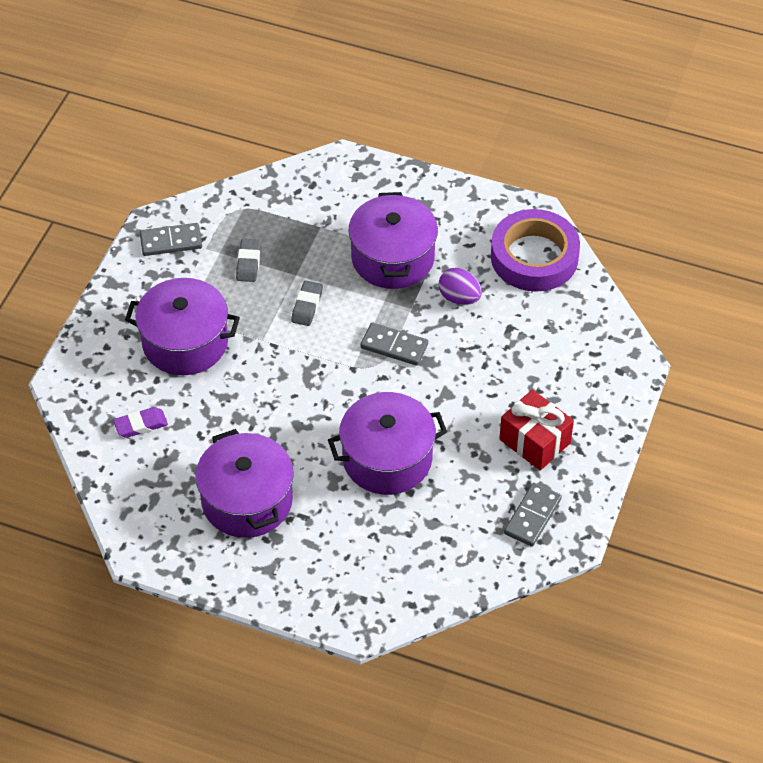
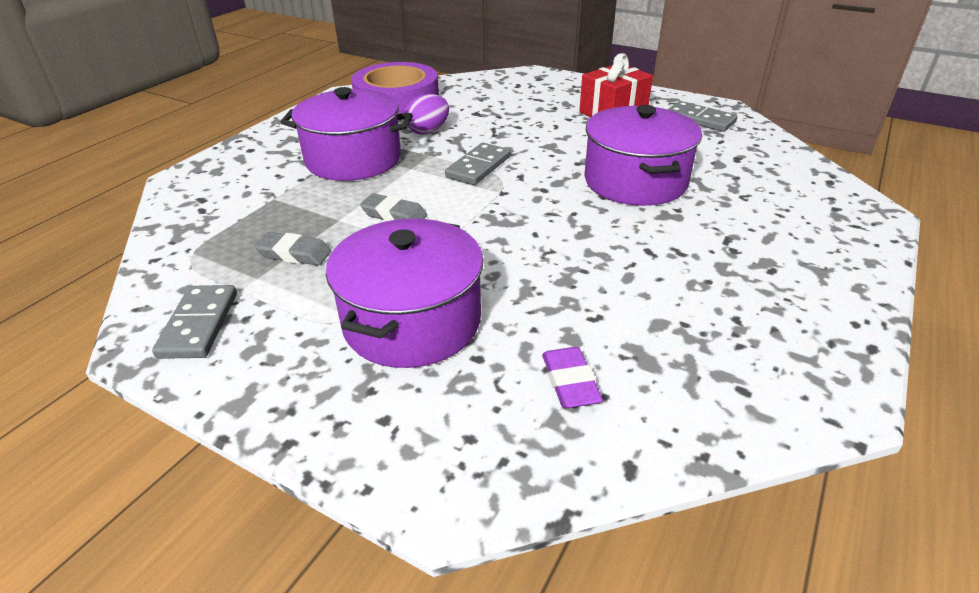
camera: 80 degrees left, 15 degrees down
(247, 500) = (710, 281): purple pot -> none

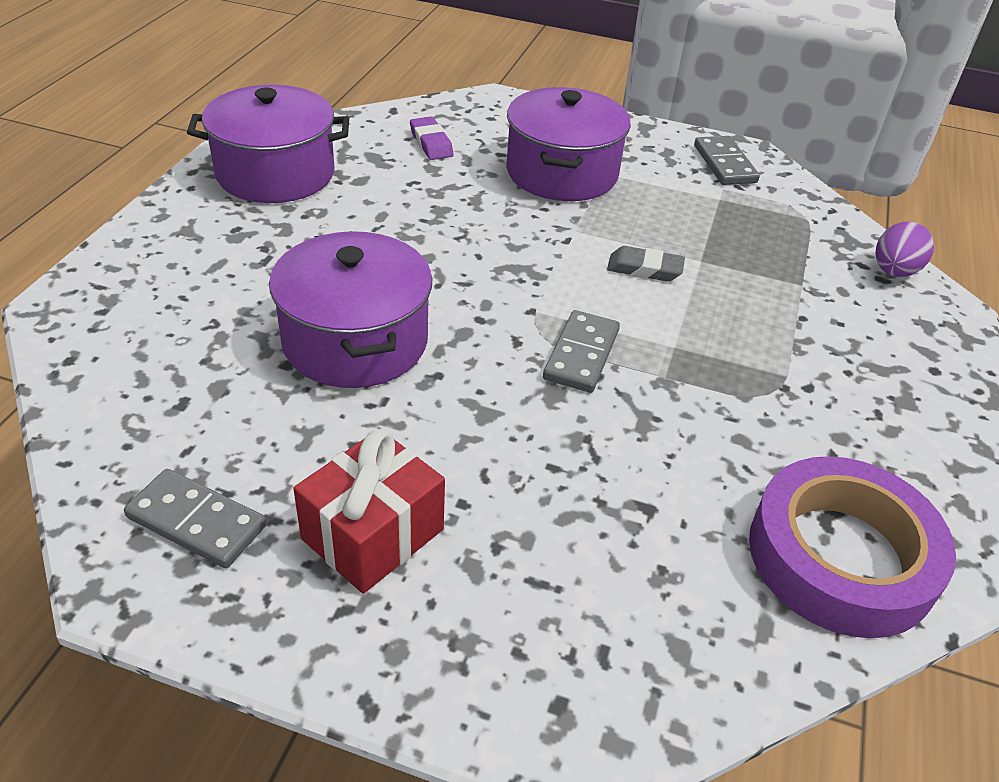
camera: 165 degrees right, 5 degrees up
(294, 254) = (709, 221): grey eraser -> none
(353, 159) = (767, 358): purple pot -> purple pot (275, 173)
(428, 131) = (703, 438): purple egg -> purple egg (894, 271)

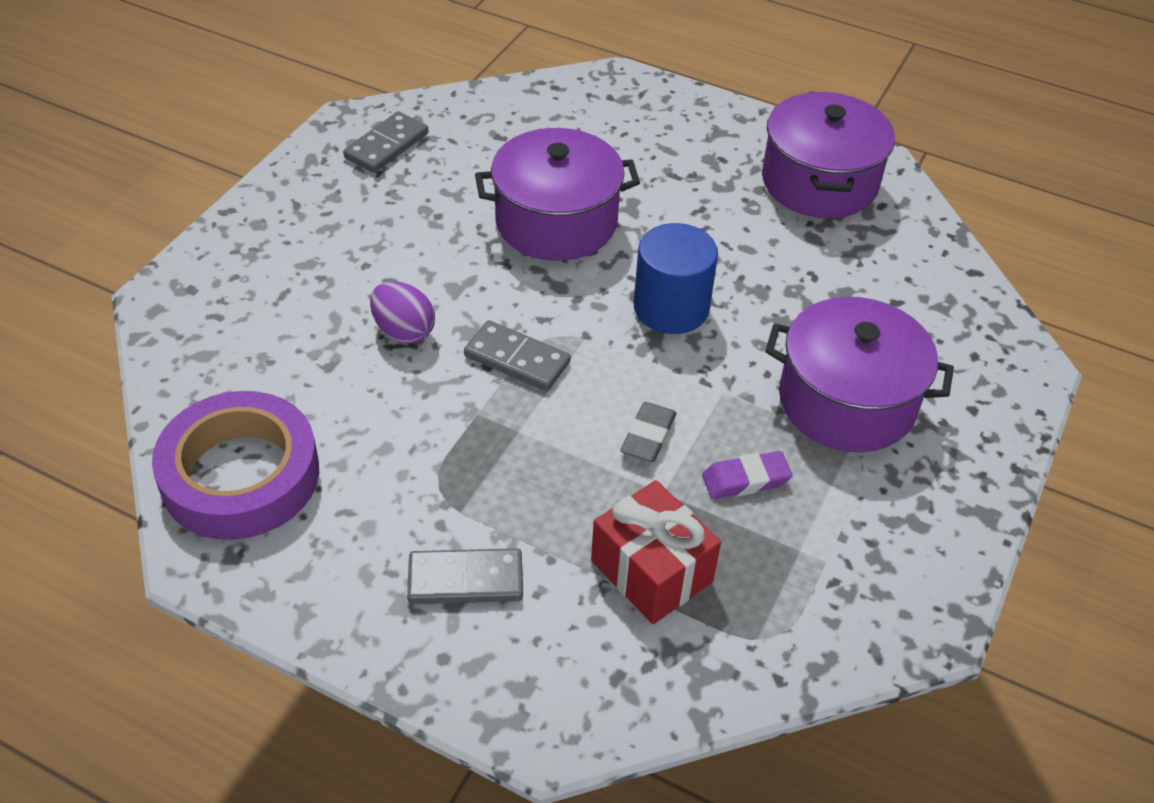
camera: 100 degrees right, 5 degrees up
(372, 534) = (351, 219): red gift -> red gift (652, 571)
(431, 143) = (899, 296): purple eraser -> purple eraser (745, 480)
(477, 259) = (671, 308): none -> blue cylinder
(725, 164) = (892, 582): grey domino -> grey domino (465, 580)
(894, 271) = (631, 697): purple egg -> purple egg (404, 331)

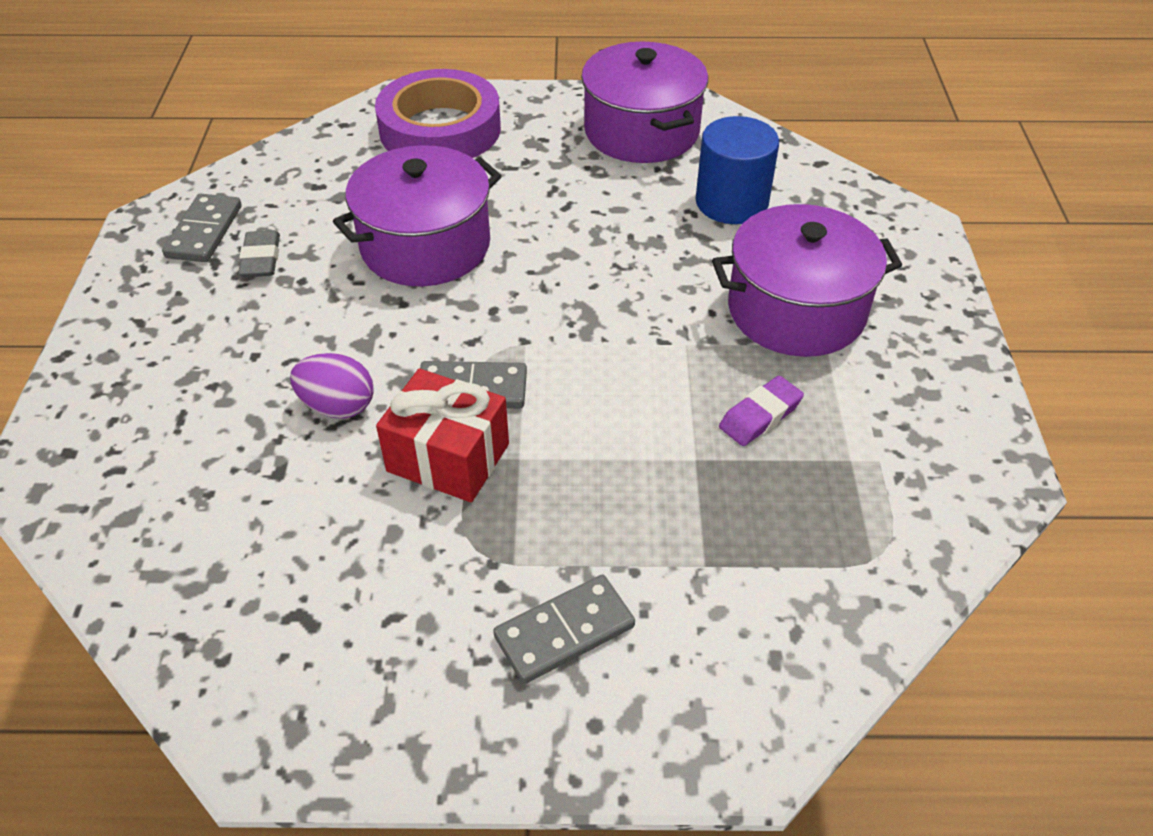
camera: 25 degrees left, 0 degrees up
(240, 475) = (249, 630): purple tape -> purple tape (440, 129)
(648, 436) = (646, 412): grey eraser -> grey eraser (261, 259)
(652, 571) = (736, 539): red gift -> red gift (448, 457)
(671, 308) = (586, 285): blue cylinder -> blue cylinder (731, 202)

